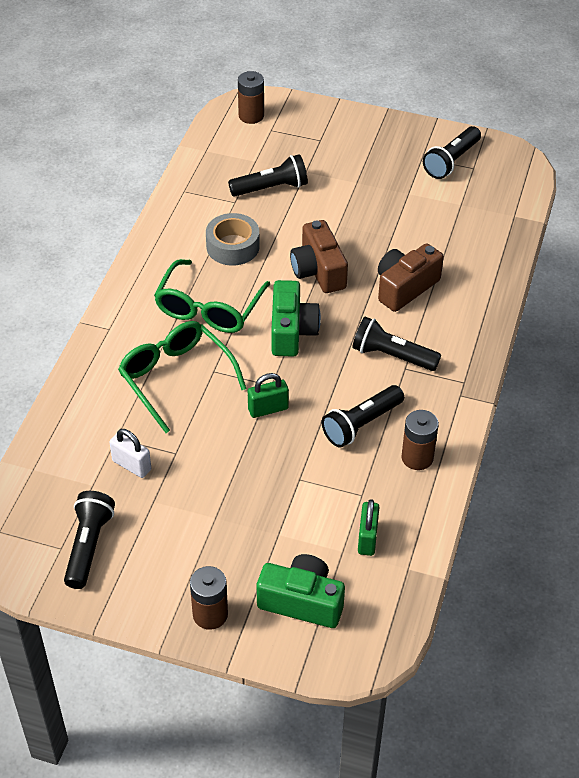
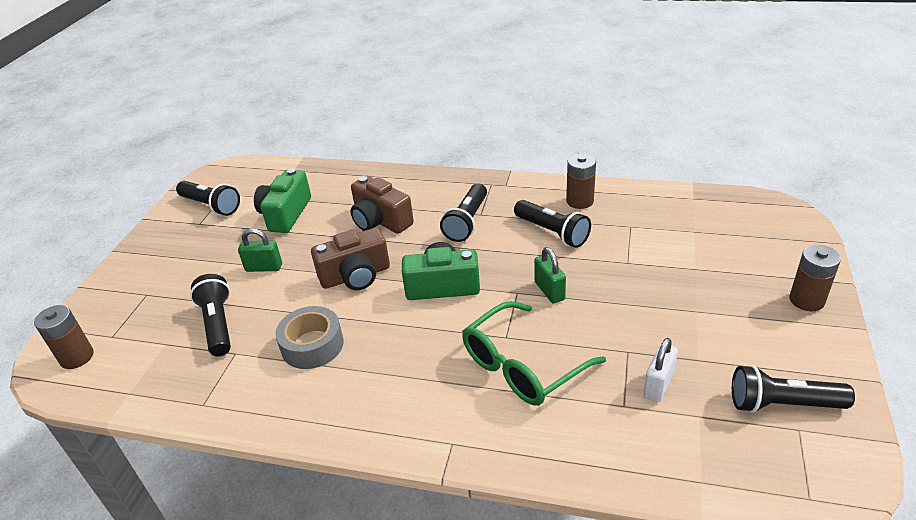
camera: 90 degrees left, 10 degrees down
(209, 308) = (412, 353): green glasses -> none
(302, 601) = (758, 248): green camera -> green camera (285, 214)
(367, 538) = (675, 219): green padlock -> green padlock (264, 267)

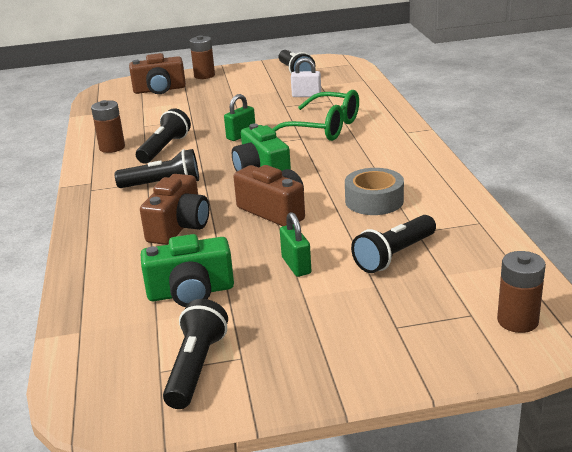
camera: 115 degrees left, 10 degrees down
(757, 251) = (159, 90): none -> brown camera

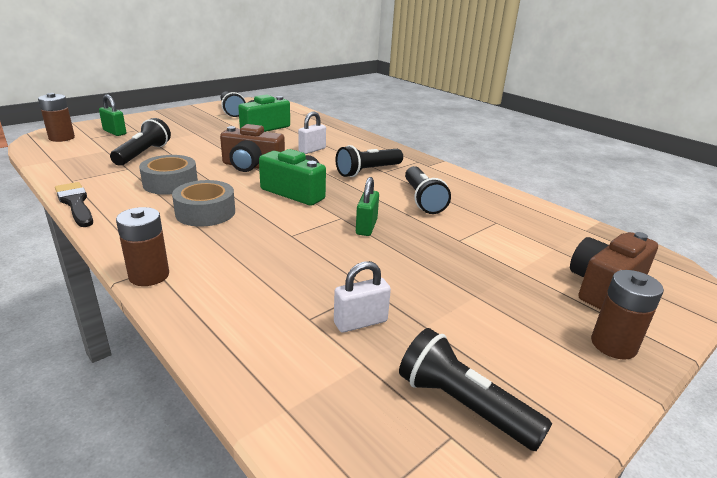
camera: 145 degrees right, 0 degrees up
(112, 147) = (474, 193): brown battery -> brown battery (149, 275)
(179, 227) = (312, 150): brown camera -> white padlock
(296, 265) = (210, 143): green padlock -> green padlock (114, 132)
(324, 128) = (274, 255): green glasses -> none
(354, 164) = (205, 212): none -> grey tape
(468, 191) = (75, 203): none -> black brush

